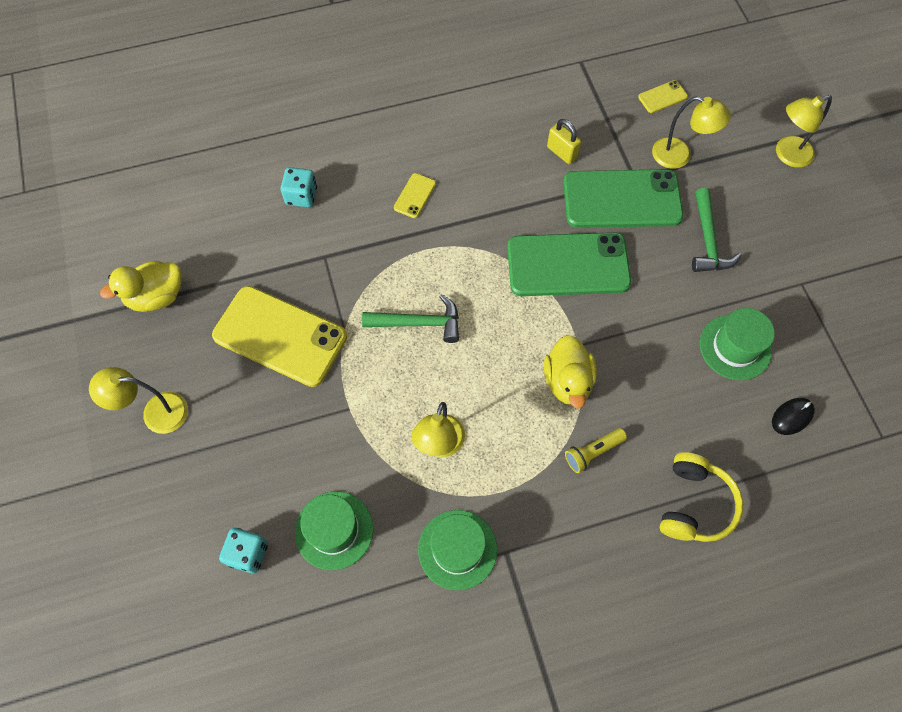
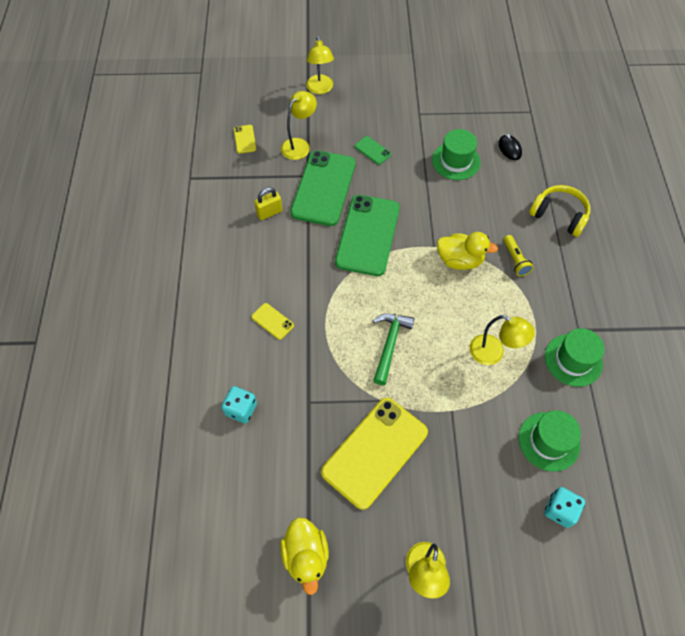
camera: 75 degrees left, 5 degrees down
(708, 240) = (372, 150): green hammer -> green phone

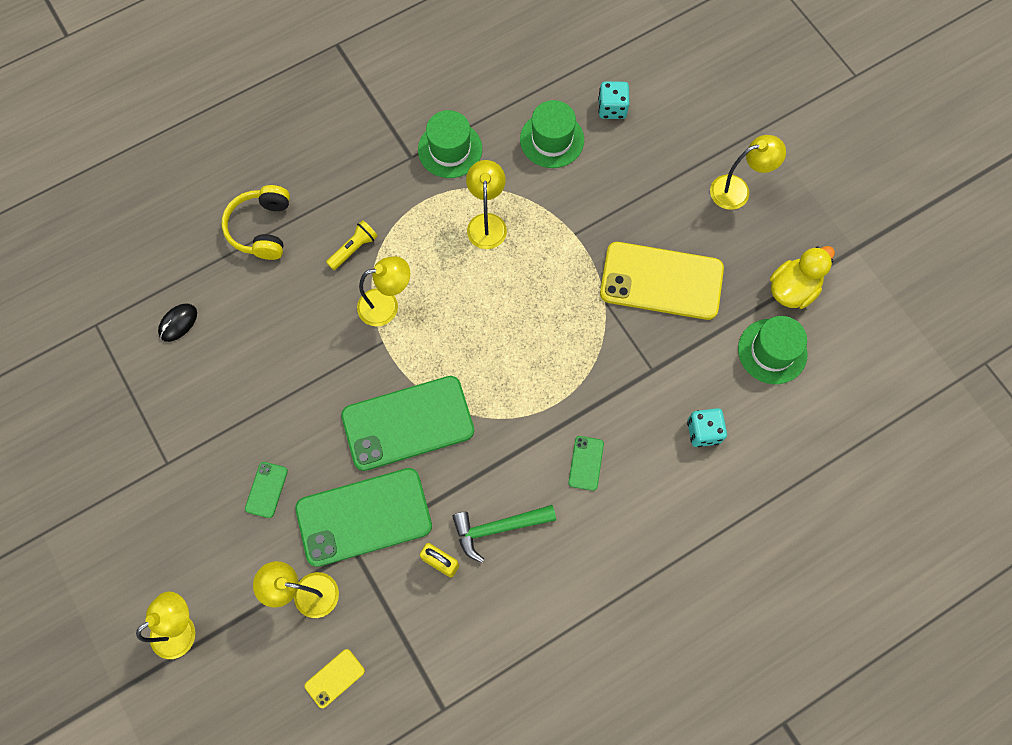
camera: 120 degrees left, 10 degrees up
(272, 321) = (586, 463): yellow phone -> green phone
(389, 344) = (538, 325): green hammer -> green hammer (498, 528)
(456, 161) = (233, 377): green hat -> green hat (772, 351)
(459, 260) = (387, 305): yellow duck -> yellow lamp

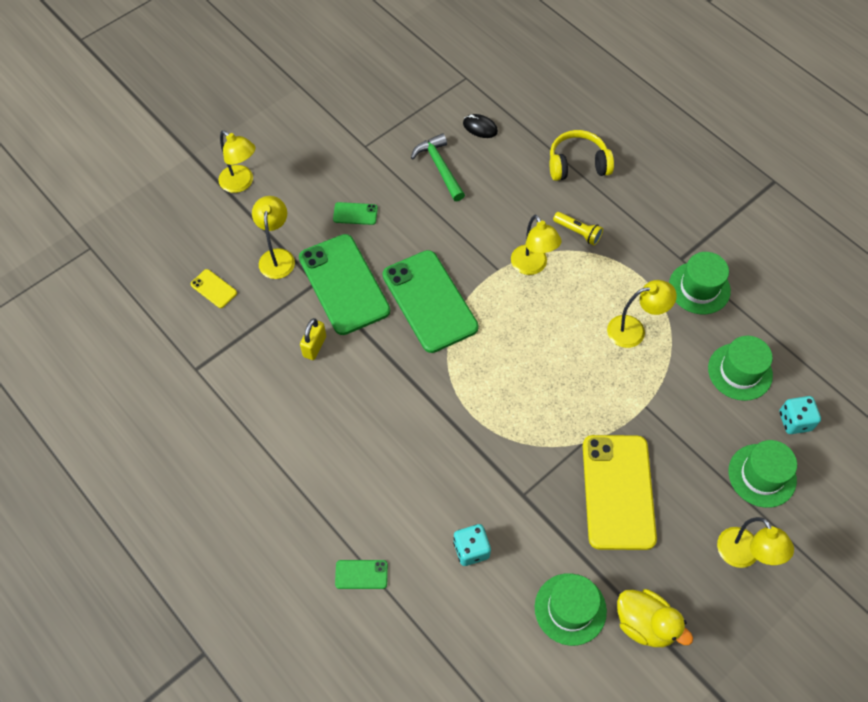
camera: 80 degrees right, 10 degrees down
(498, 528) = (350, 385): green hammer -> green hammer (439, 167)
(586, 463) = (420, 448): green phone -> green phone (361, 574)
(662, 152) = (762, 475): none -> green hat

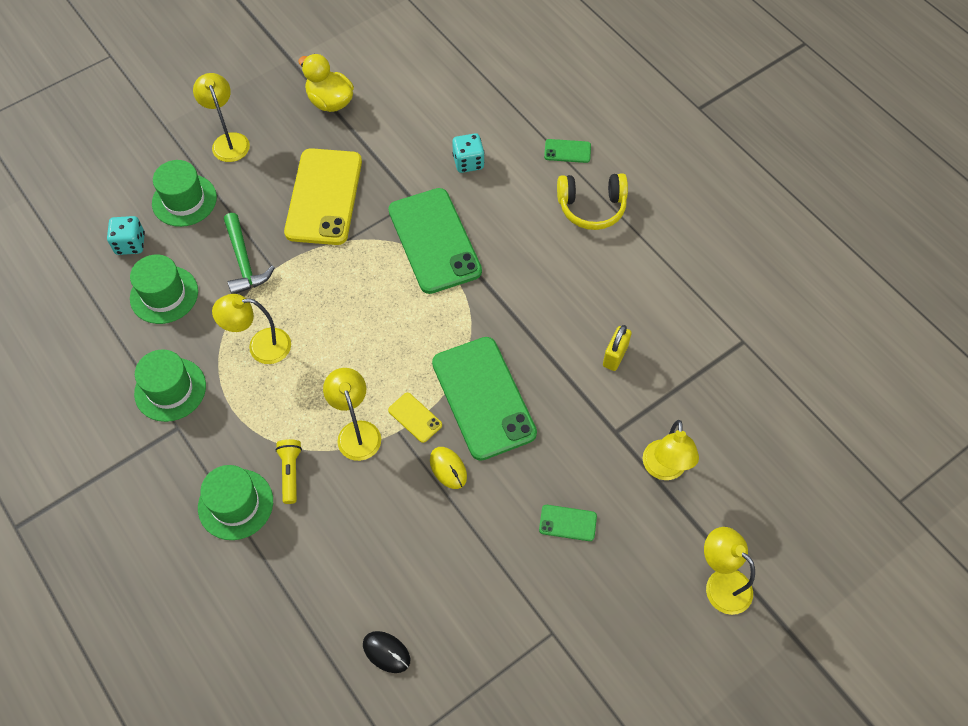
camera: 175 degrees left, 0 degrees up
(214, 289) = (736, 433): yellow phone -> yellow phone (415, 417)
(344, 284) = (582, 427): green phone -> green phone (434, 241)
(439, 167) = (451, 586): green hammer -> green hammer (244, 261)
(452, 244) = (448, 468): none -> yellow mouse
(570, 609) = (390, 115): green hat -> green hat (235, 504)
(577, 164) = (264, 576): yellow headphones -> yellow headphones (591, 207)
(578, 232) = (291, 473): yellow flashlight -> yellow flashlight turned 45 degrees clockwise

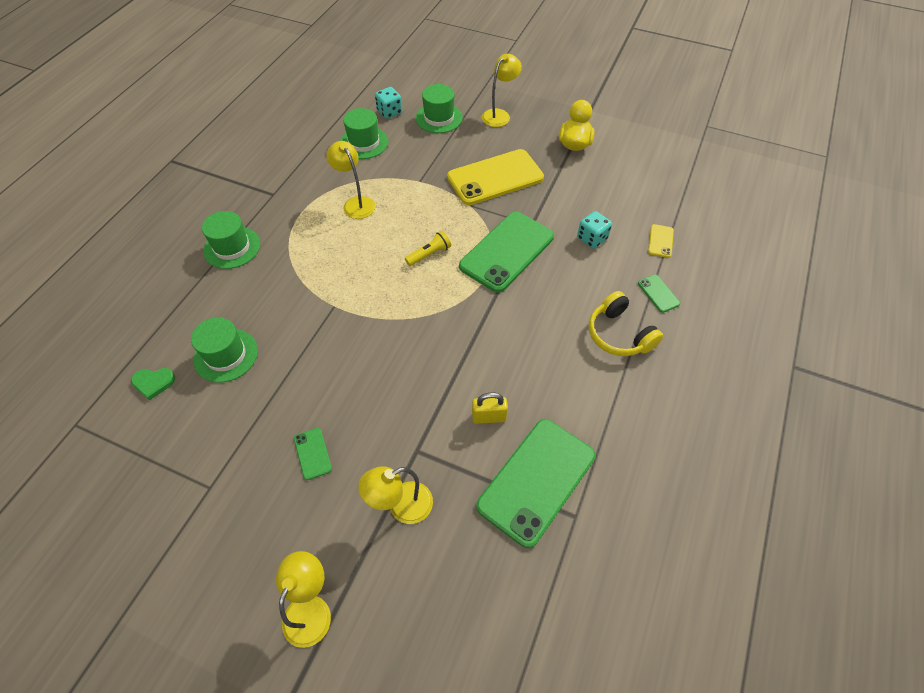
camera: 60 degrees right, 5 degrees down
(170, 389) = (298, 178): green hat -> green hat (226, 355)
(244, 261) = (414, 165): green hammer -> none
(291, 473) = (269, 263): yellow flashlight -> yellow flashlight (429, 254)
(356, 432) = (320, 283): yellow lamp -> none
(386, 652) = (153, 383): black mouse -> green heart
(415, 417) = (350, 310): yellow phone -> yellow phone (660, 241)
(448, 468) = (319, 350): yellow mouse -> none
(483, 398) = (392, 344): green phone -> green phone (536, 481)

